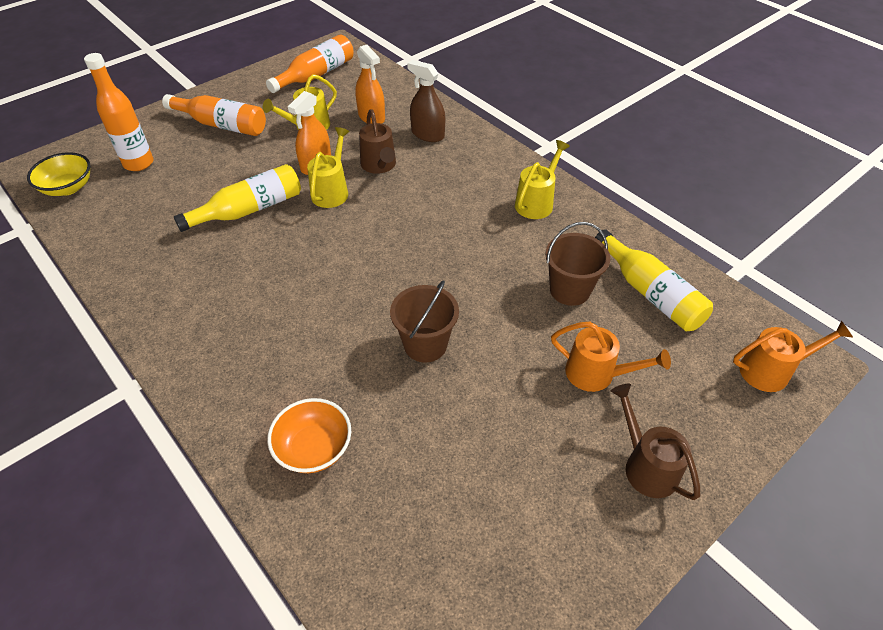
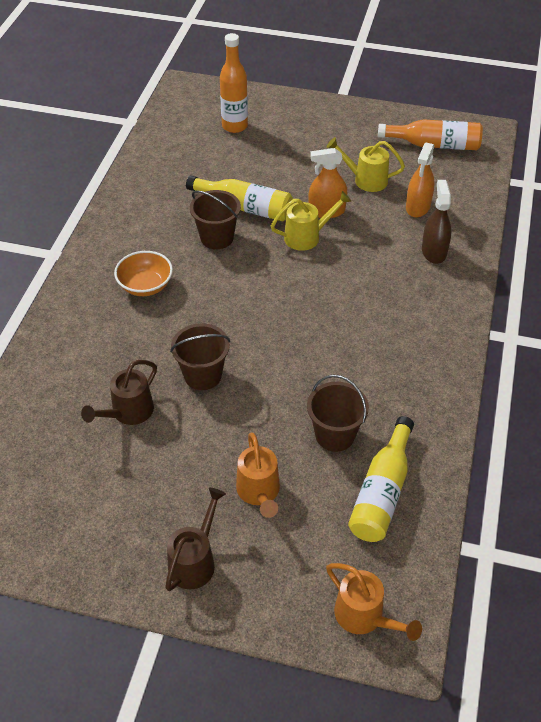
camera: 55 degrees right, 0 degrees up
(68, 188) = (181, 113): yellow bowl -> none
(221, 125) = (316, 136): orange bottle -> none
(264, 247) = (217, 238): none -> brown bucket
(314, 448) = (73, 366): orange bowl -> orange bowl (145, 286)
(379, 166) = (363, 246): brown watering can -> brown watering can (128, 413)
(537, 202) = (421, 364): yellow watering can -> none

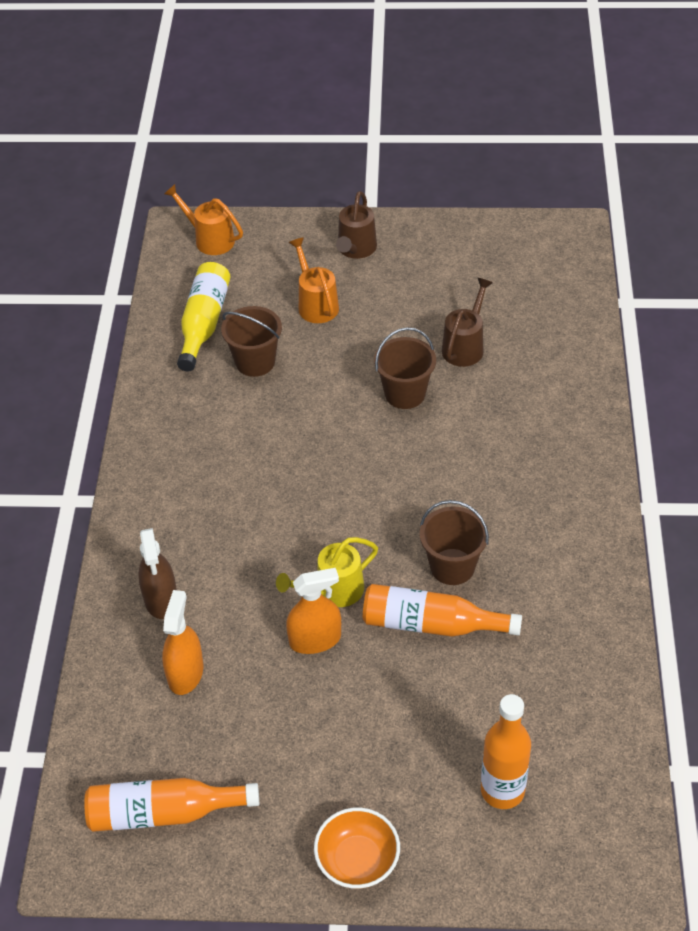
camera: 170 degrees right, 0 degrees up
(145, 286) = (513, 482): orange bowl -> orange bowl (357, 860)
(244, 207) = (432, 624): yellow bottle -> orange bottle
(365, 180) = (268, 711): yellow watering can -> none

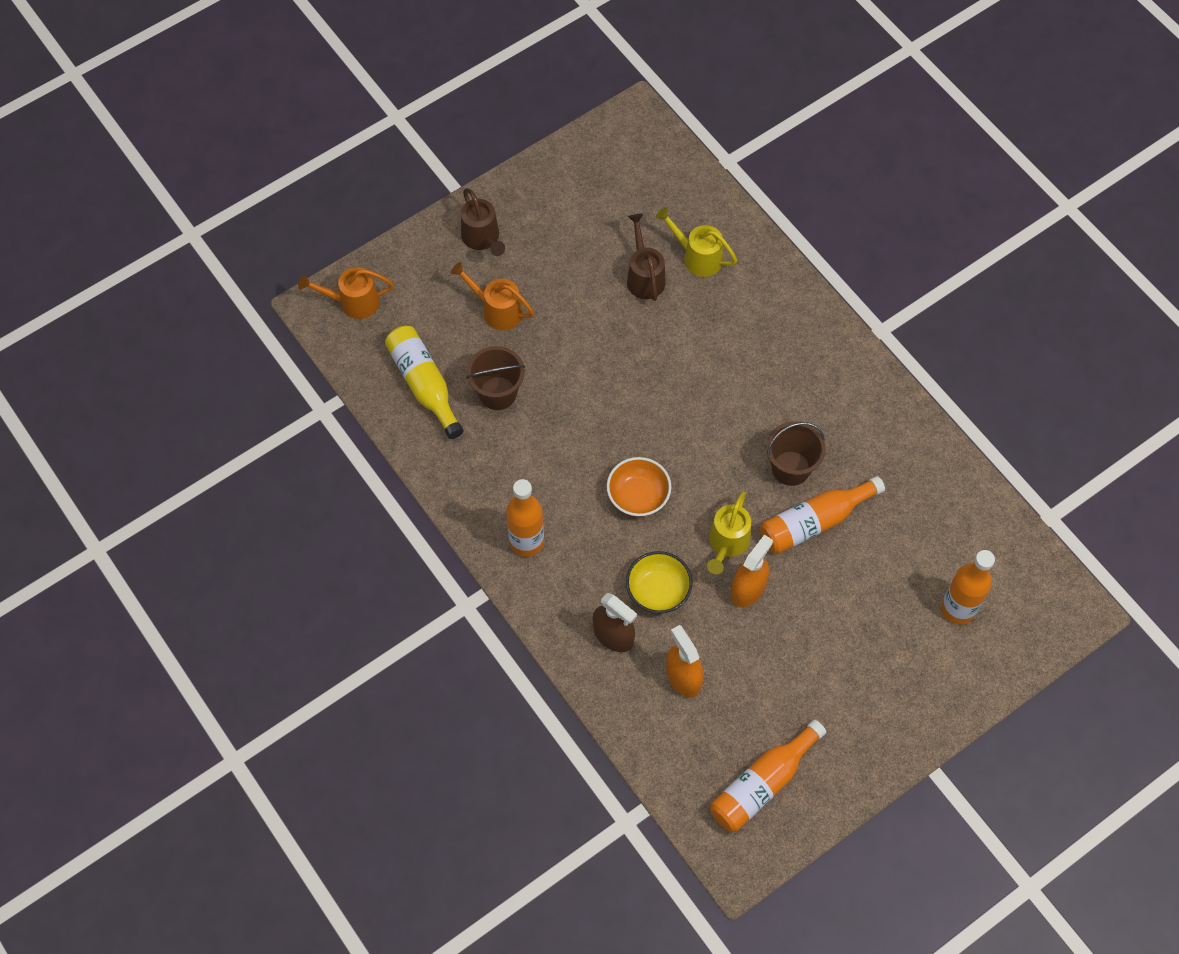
camera: 40 degrees left, 15 degrees up
(165, 482) = (526, 541): none -> orange bottle
(235, 589) = (658, 590): none -> yellow bowl
(357, 860) = (911, 722): orange bowl -> orange bowl (638, 496)
(405, 394) = (636, 347): brown bucket -> none
(527, 356) = (697, 257): none -> yellow watering can

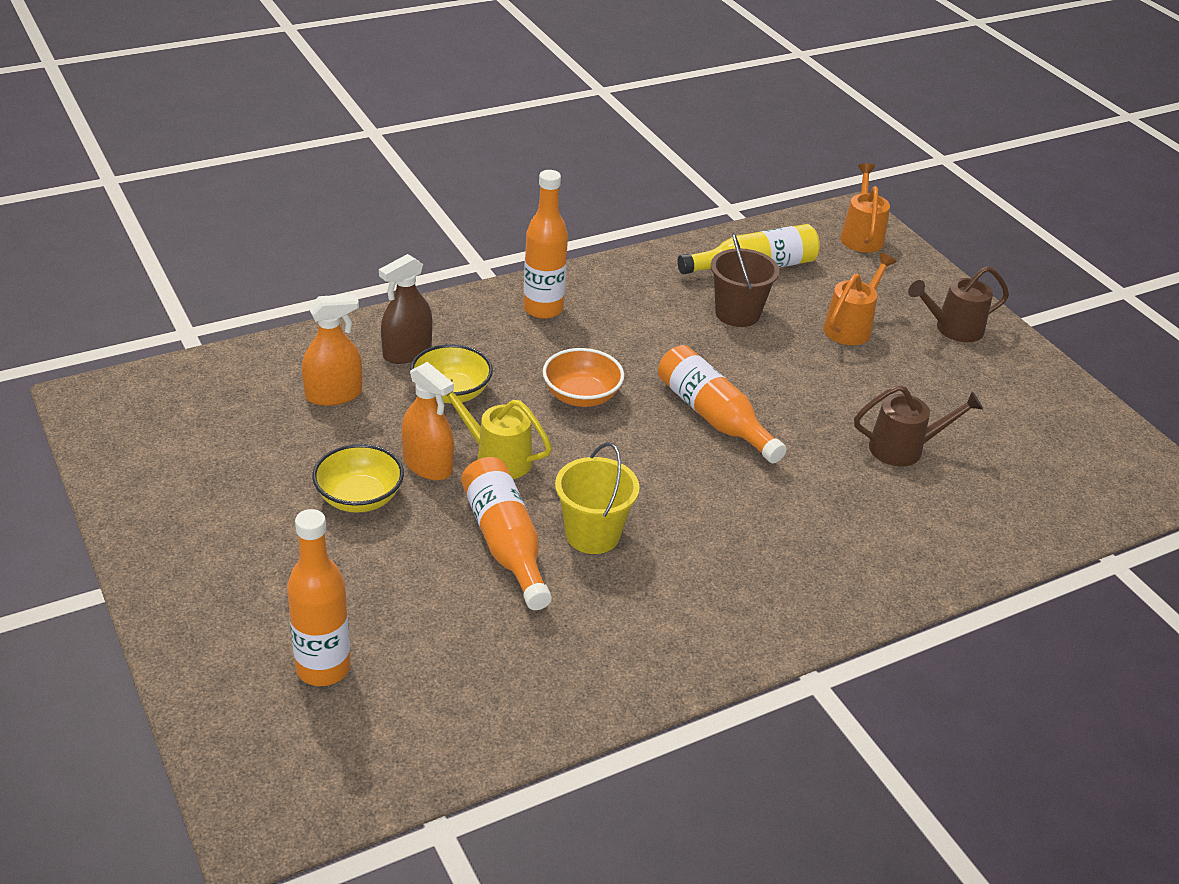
camera: 95 degrees right, 25 degrees down
(697, 257) = (939, 501): yellow watering can -> none
(762, 783) = (172, 434): orange bottle -> orange bottle (713, 417)
(791, 468) = (592, 534): brown bucket -> yellow bucket
(796, 627) = (359, 498): none -> yellow bowl

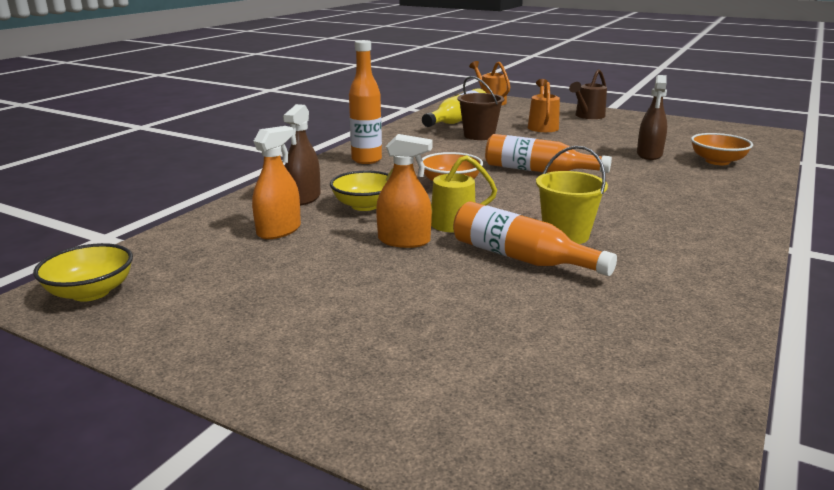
camera: 30 degrees left, 15 degrees down
(323, 668) = (514, 381): orange bottle -> none
(359, 498) = (380, 272): yellow bowl -> yellow bowl (91, 292)
(905, 448) = (649, 154): brown watering can -> brown spray bottle
(976, 503) = (717, 161): none -> orange bowl

